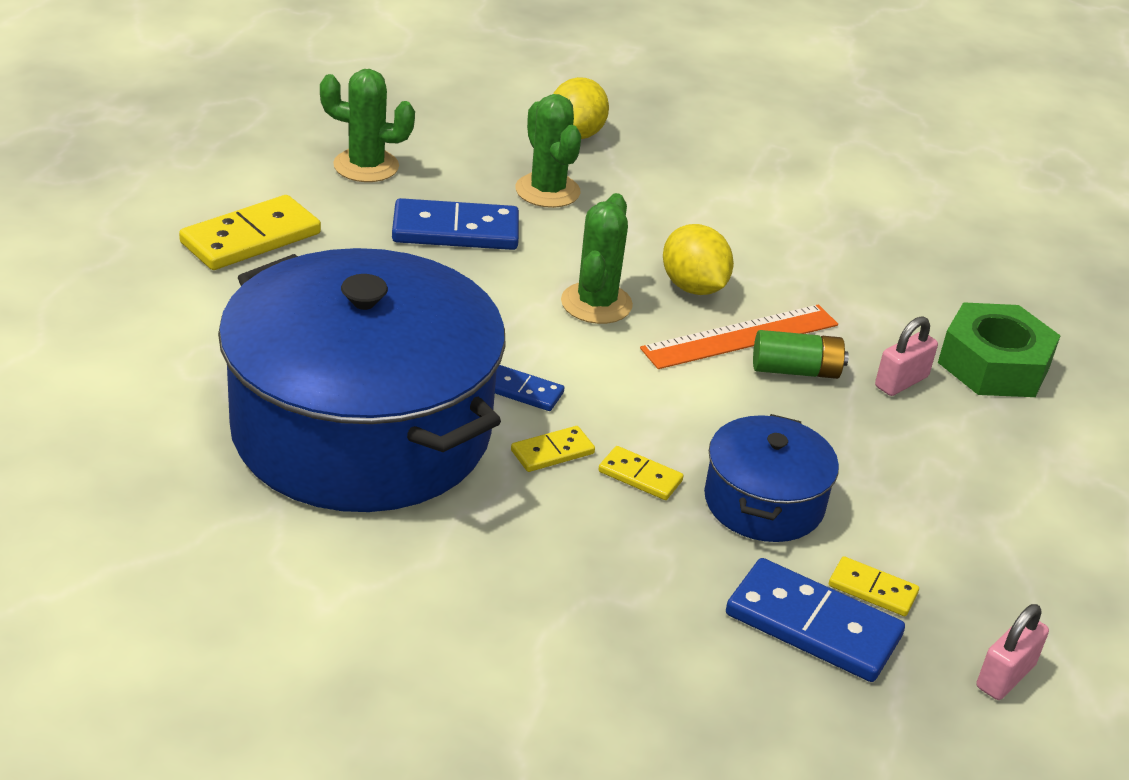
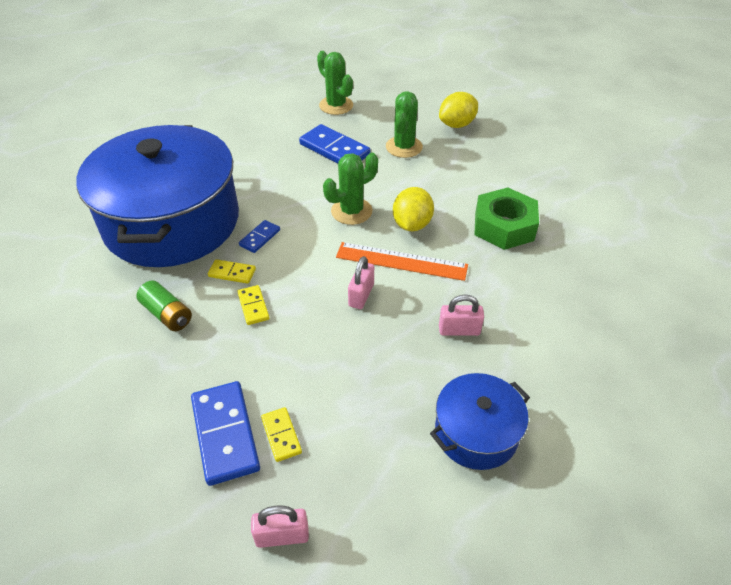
camera: 45 degrees right, 10 degrees up
(250, 238) = (246, 120): yellow domino -> none
(523, 391) = (260, 238): blue domino -> blue domino turned 60 degrees clockwise
(748, 398) = (361, 295): none -> pink padlock
(763, 502) = (292, 353): blue pot -> blue pot (476, 432)
(796, 370) = (406, 293): green battery -> green battery (167, 314)
(994, 365) = (532, 350): green nut -> green nut (504, 226)

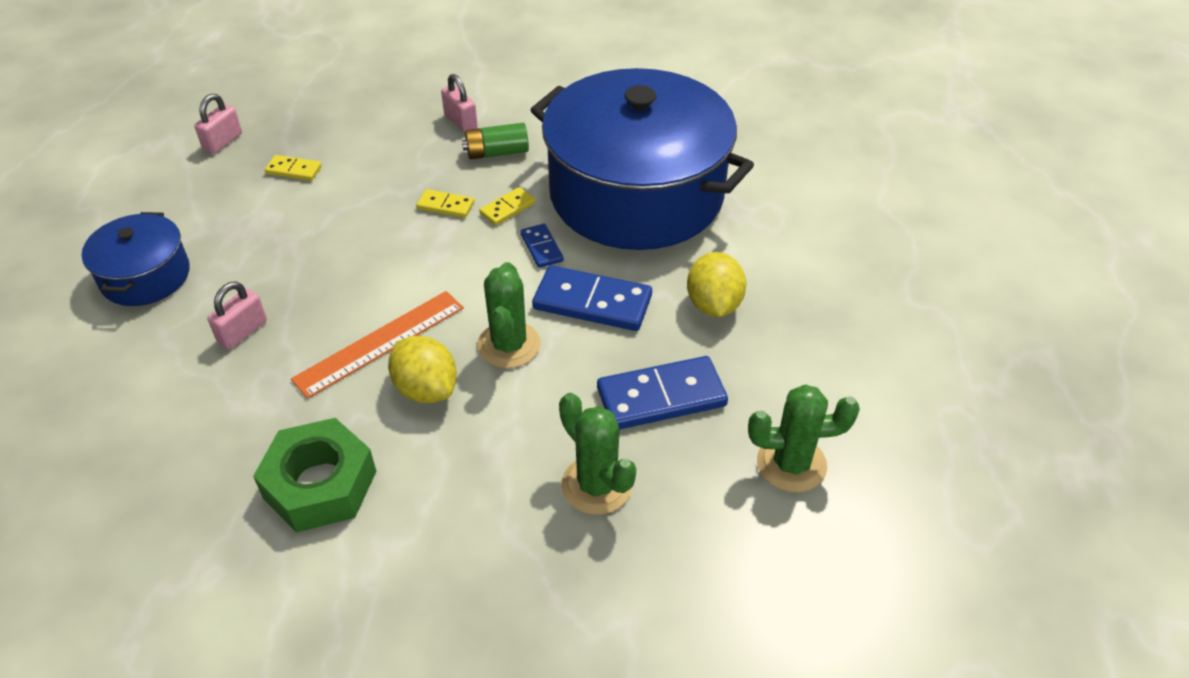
camera: 125 degrees right, 0 degrees up
(225, 434) = (332, 144): blue domino -> blue domino (592, 302)
(361, 295) = (372, 284): pink padlock -> pink padlock (461, 121)
(457, 124) = (597, 608): yellow lemon -> yellow lemon (713, 305)

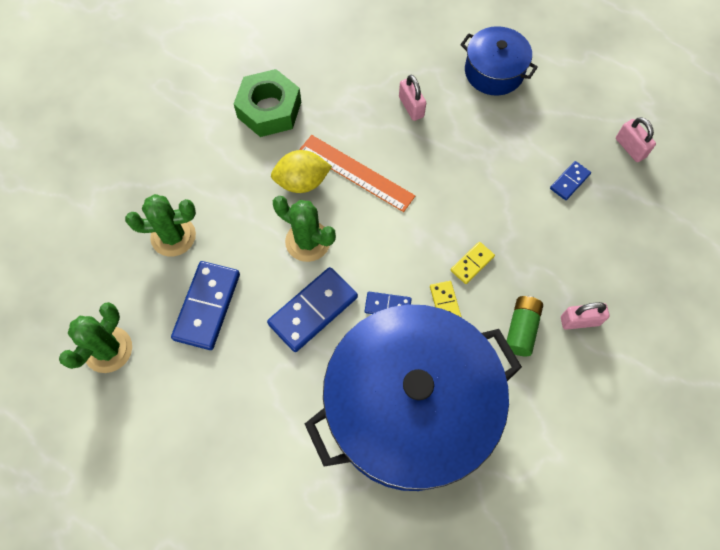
camera: 120 degrees right, 20 degrees up
(294, 170) = (569, 181): yellow domino -> blue domino
(380, 342) = (356, 172): orange ruler -> orange ruler turned 45 degrees counterclockwise
(713, 305) = (259, 390): yellow lemon -> none

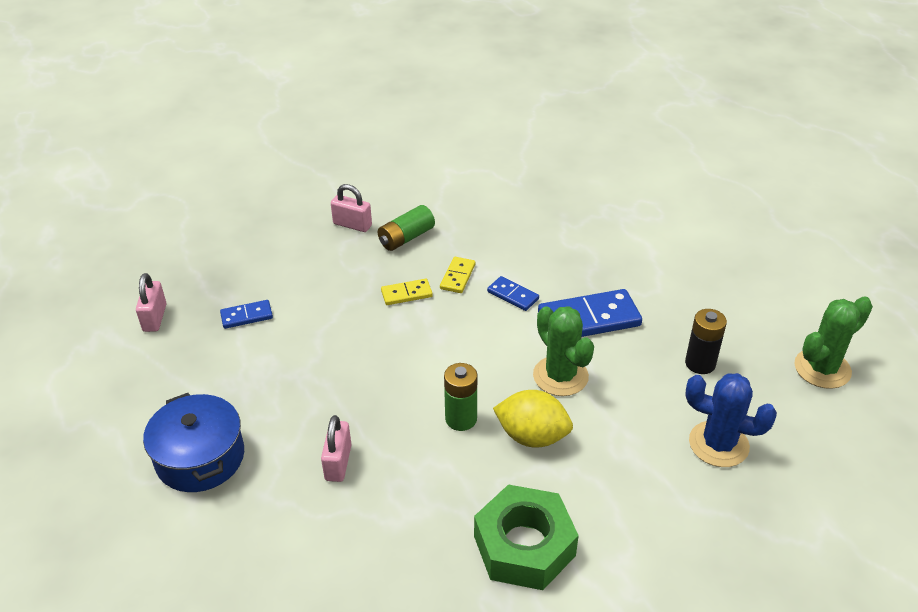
camera: 150 degrees left, 25 degrees down
(173, 236) = (718, 444): green cactus -> blue cactus
(207, 306) = (700, 363): blue domino -> black battery
(356, 172) = (461, 419): orange ruler -> green battery
(410, 408) = (542, 229): blue pot -> none

